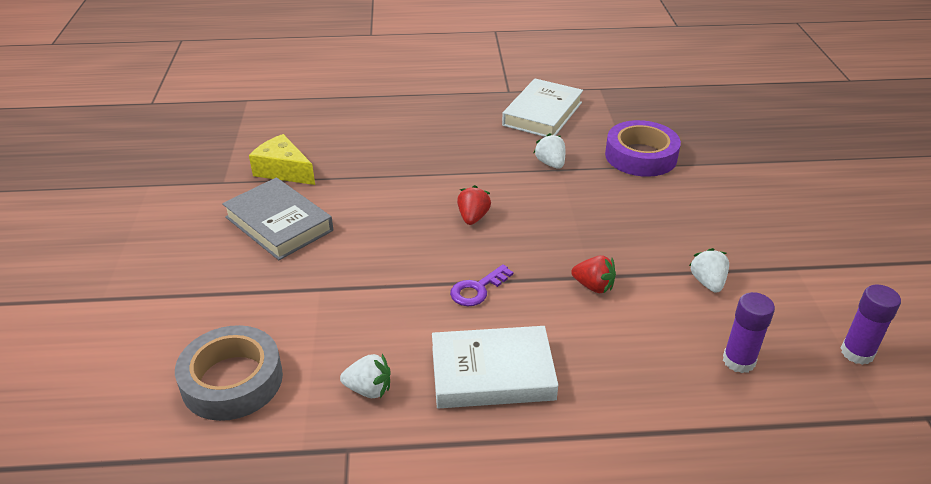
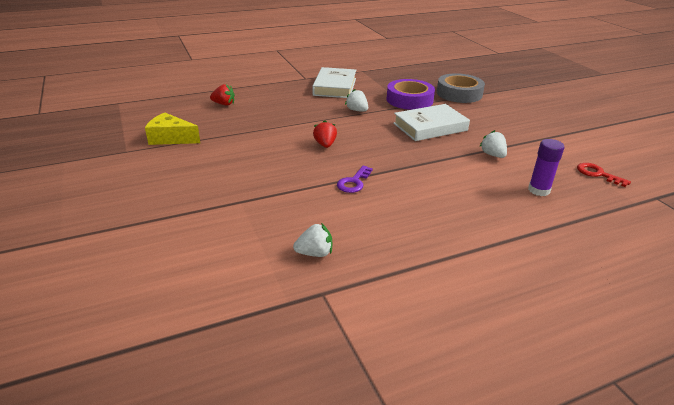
camera: 20 degrees left, 5 degrees down
(232, 380) = (204, 270): grey tape -> grey tape (459, 93)
(279, 224) = (185, 169): grey book -> none
(492, 373) = (395, 226): white book -> white book (430, 127)
(593, 286) = (427, 168): red strawberry -> red strawberry (224, 104)
(857, 353) = (598, 174): purple glue stick -> red key

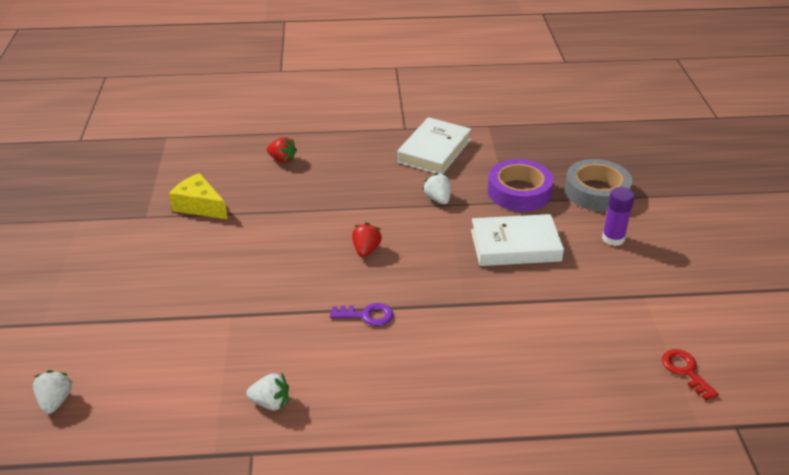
camera: 20 degrees right, 5 degrees up
(354, 182) = (367, 315): purple key -> purple key turned 135 degrees counterclockwise
(492, 155) = (566, 309): white strawberry -> white strawberry (55, 401)
(539, 190) = (584, 378): purple glue stick -> purple glue stick (613, 238)

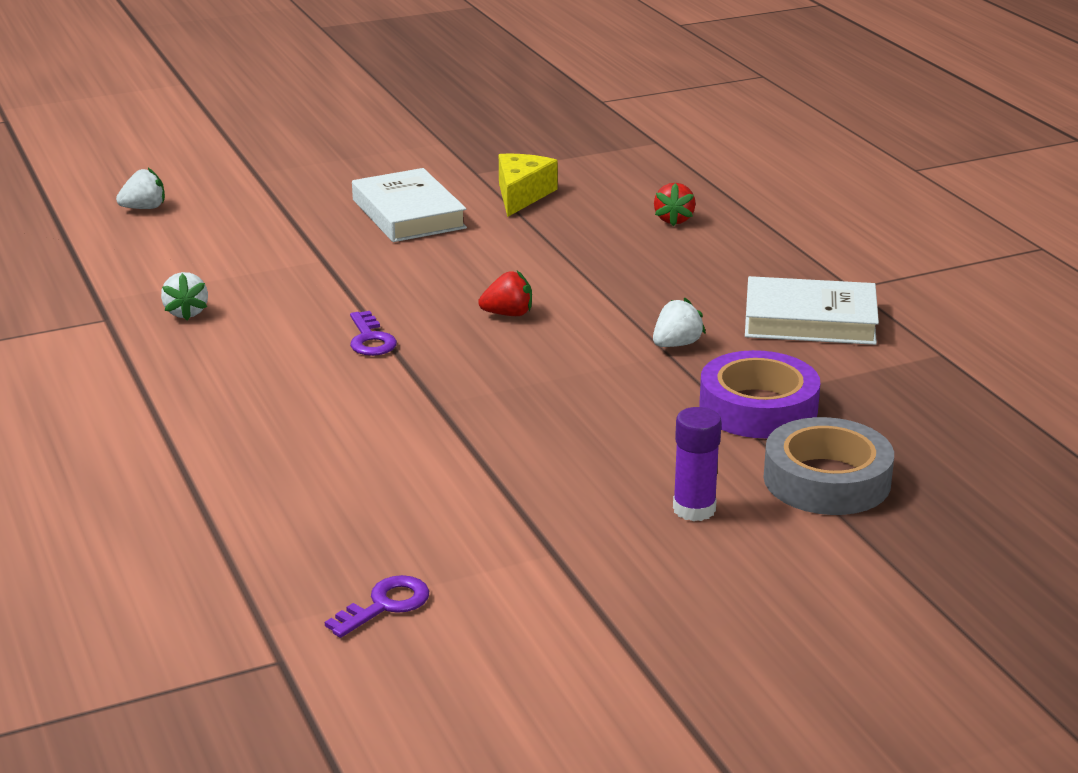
camera: 70 degrees right, 10 degrees down
(515, 245) = (605, 423): white book -> white book (408, 214)
(685, 371) = (385, 605): red key -> purple key

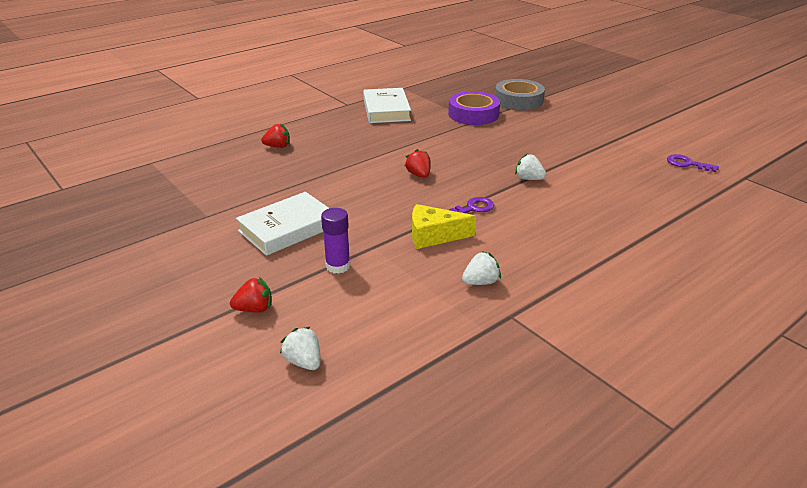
camera: 105 degrees left, 5 degrees up
(251, 191) = (254, 309): none -> red strawberry
(521, 195) = (247, 194): yellow cheese -> yellow cheese (433, 236)
(676, 344) = (427, 133): white strawberry -> white strawberry (528, 179)
(694, 509) = (561, 119): purple glue stick -> purple glue stick (338, 266)

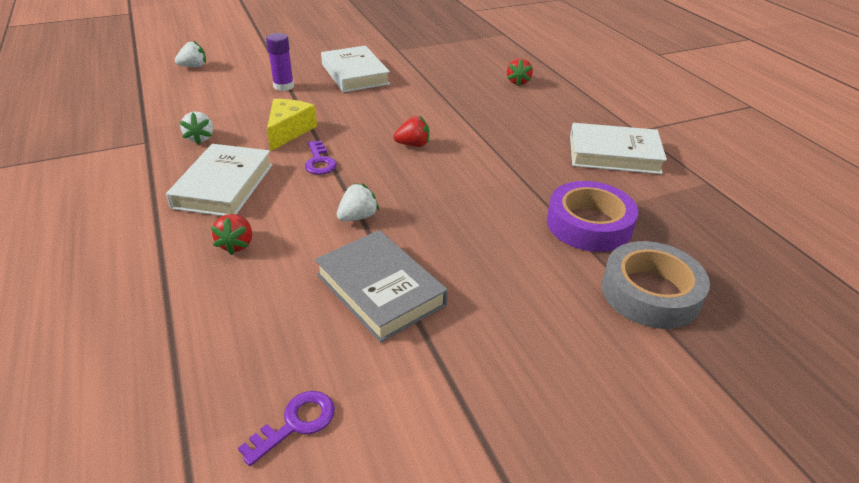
camera: 105 degrees right, 5 degrees up
(254, 309) = (262, 57): red strawberry -> red strawberry (236, 244)
(542, 242) = (224, 186): none -> white book
(586, 160) = (380, 290): none -> grey book

